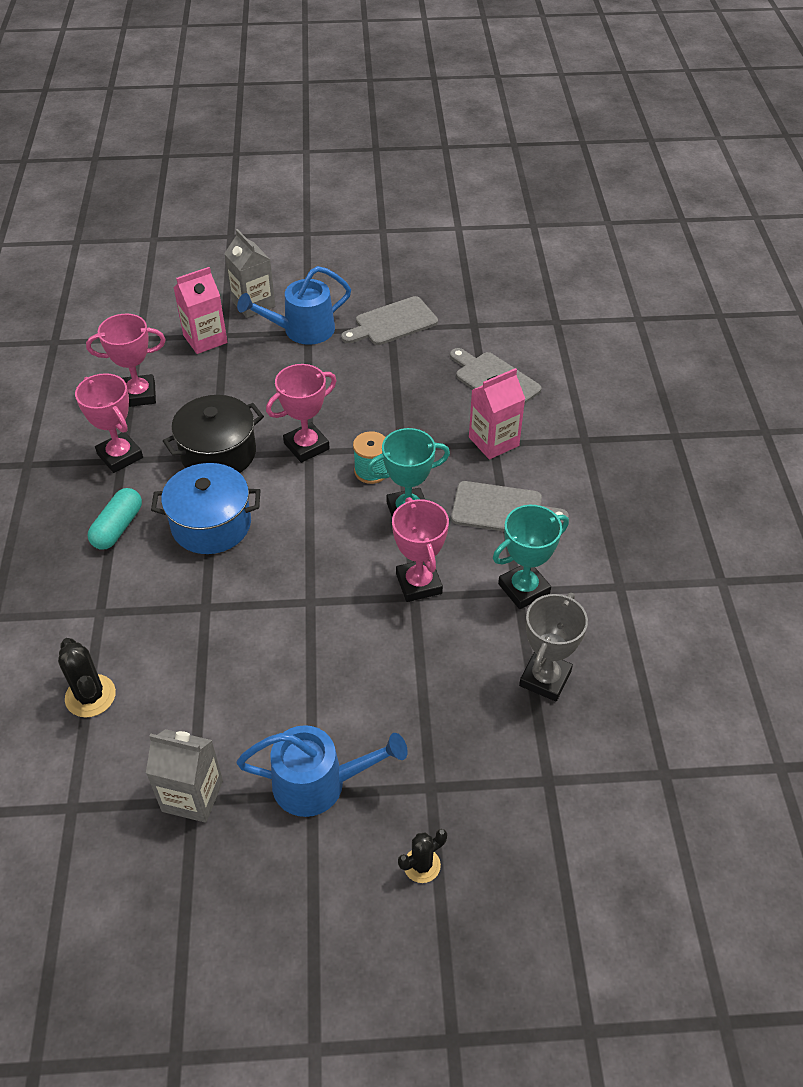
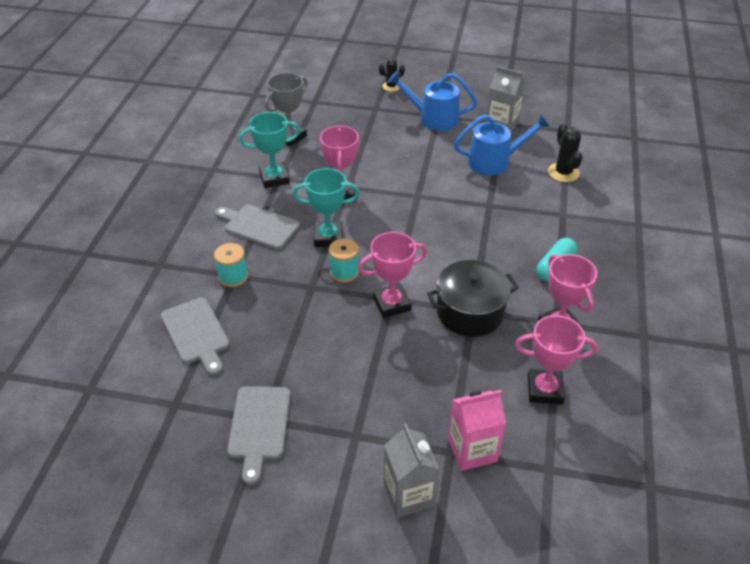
camera: 165 degrees left, 5 degrees down
(211, 524) = (481, 256): blue pot -> none
(302, 330) = (361, 438): blue watering can -> blue watering can (494, 161)
(392, 323) = (259, 427): grey cutting board -> grey cutting board turned 105 degrees clockwise
(493, 441) = (233, 277): pink carton -> turquoise spool

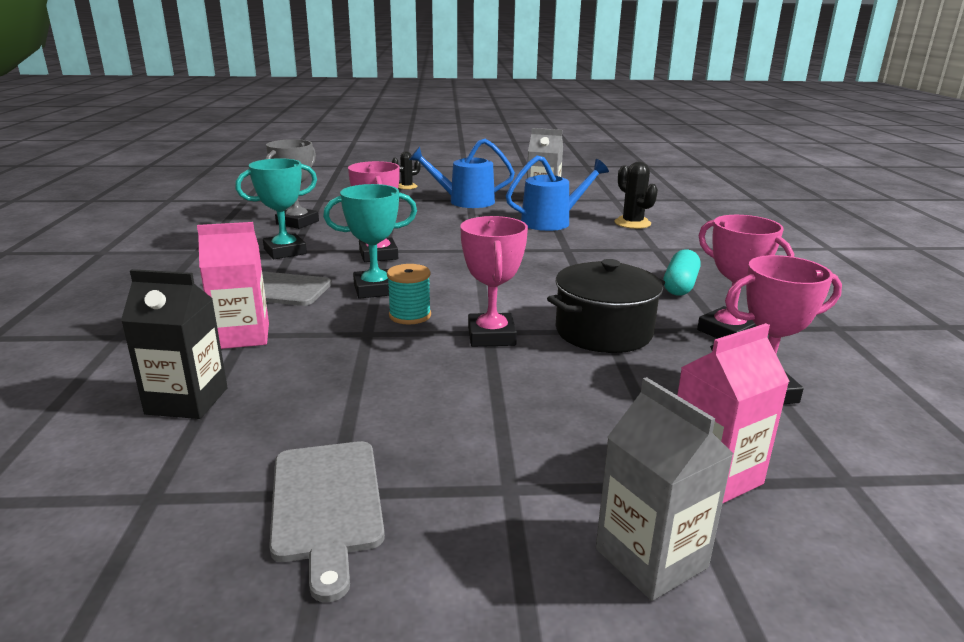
camera: 15 degrees left, 20 degrees down
(196, 333) = (187, 401): grey cutting board -> black carton
(233, 277) = (242, 336): turquoise spool -> pink carton
(391, 304) = (491, 336): pink trophy -> pink trophy turned 60 degrees counterclockwise

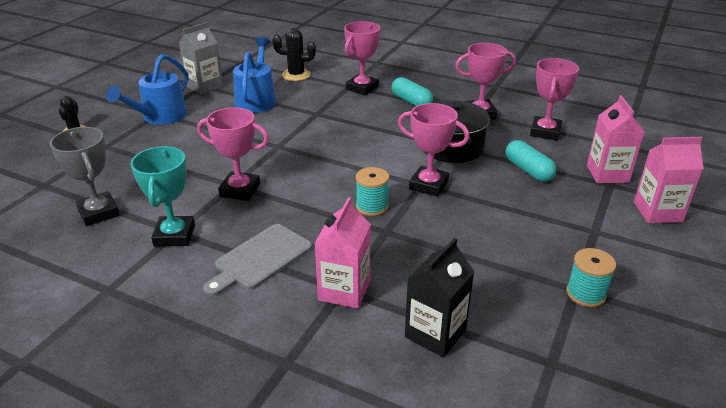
camera: 60 degrees left, 10 degrees up
(326, 504) = (586, 294): grey cutting board -> turquoise spool
(375, 289) = (311, 209): turquoise trophy -> none
(620, 397) = (528, 170): none -> turquoise capsule
(651, 558) = (657, 212): grey carton -> pink carton
(663, 255) = (362, 88): none -> pink trophy

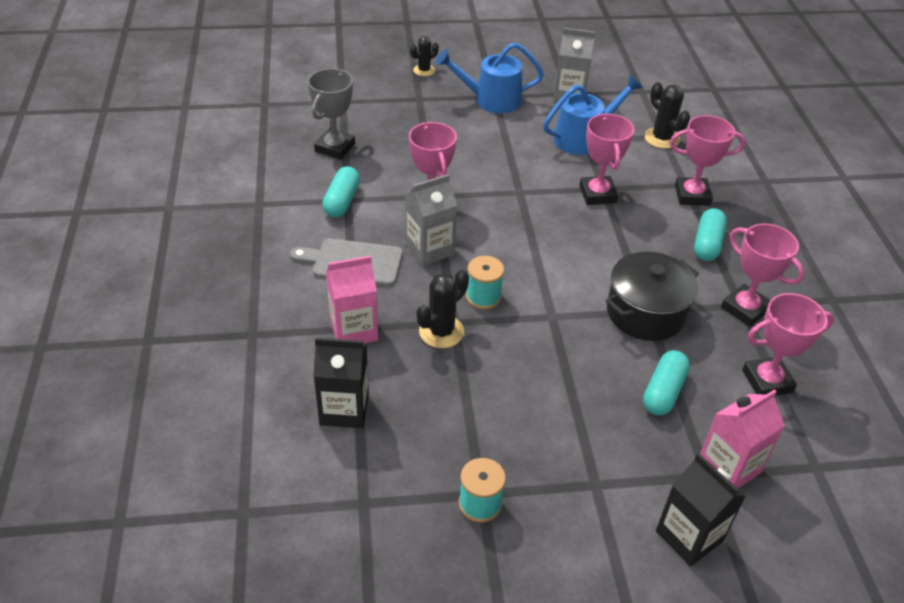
camera: 55 degrees right, 10 degrees up
(174, 235) = (342, 201): turquoise trophy -> turquoise capsule
(291, 211) = (429, 249): none -> grey carton
(390, 242) = (441, 332): none -> black cactus
(428, 185) = (556, 322): pink trophy -> pink trophy (597, 194)
(657, 212) = (689, 536): pink carton -> black carton

